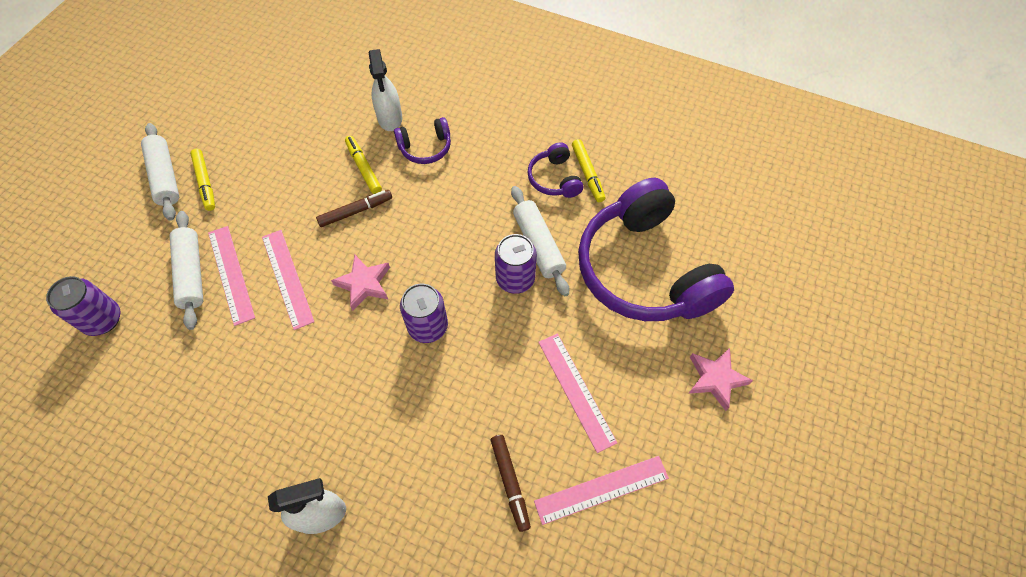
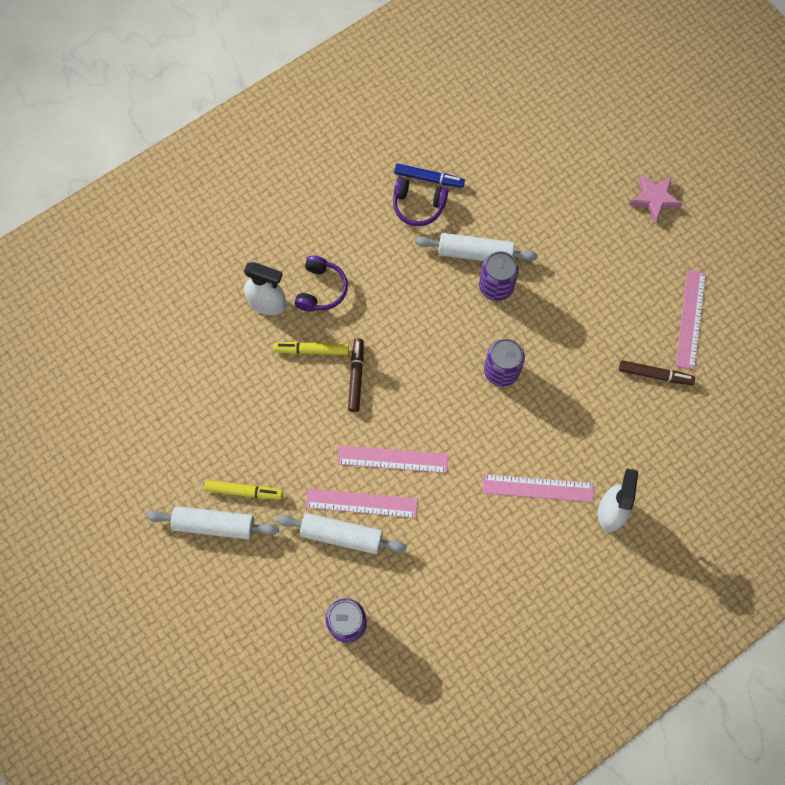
camera: 60 degrees left, 10 degrees up
(364, 284) = (434, 401): pink star -> none
(576, 390) = (612, 295): pink ruler -> pink ruler (538, 488)
(587, 174) = (429, 178): yellow marker -> blue marker
(644, 270) = (542, 191): purple headphones -> none

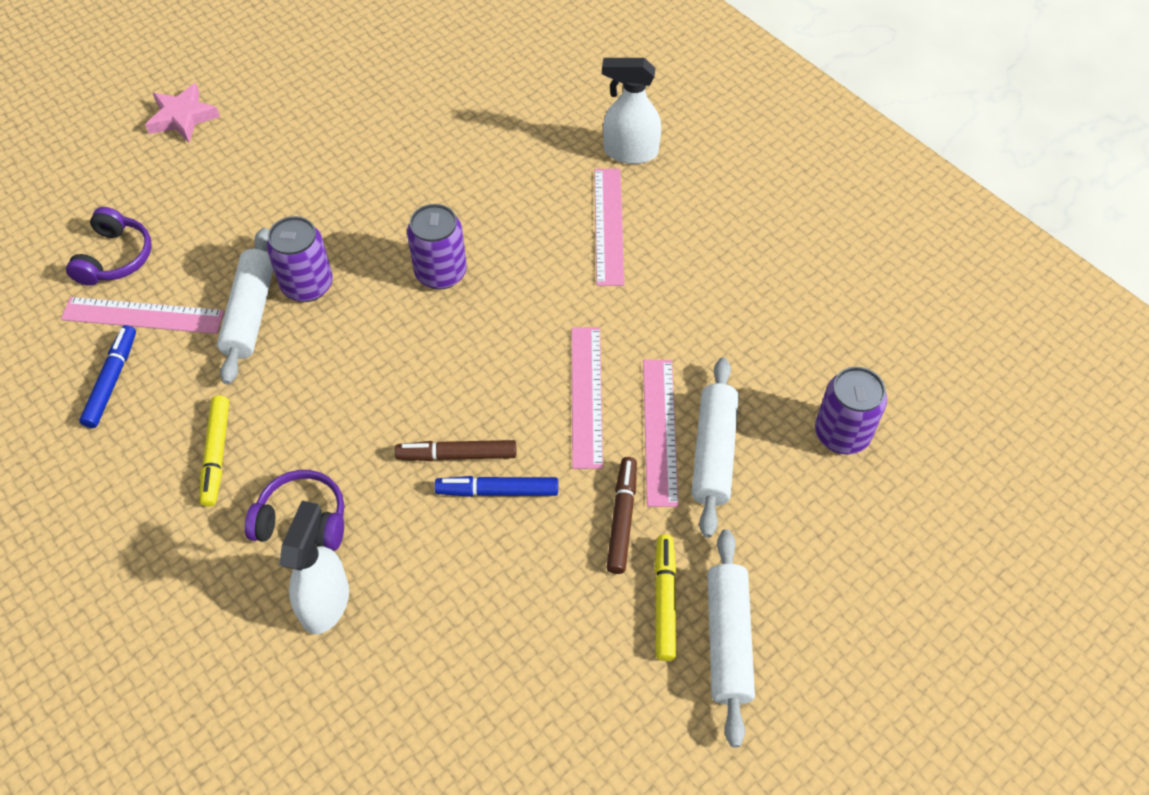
camera: 95 degrees left, 15 degrees down
(312, 350) = (412, 523): yellow marker -> yellow marker (216, 454)
(328, 399) = (497, 491): none -> blue marker
(418, 206) = (160, 392): purple headphones -> purple headphones (115, 258)
(655, 375) = (441, 113): brown marker -> brown marker (622, 518)
(690, 319) = (362, 81): pink ruler -> pink ruler (143, 315)

